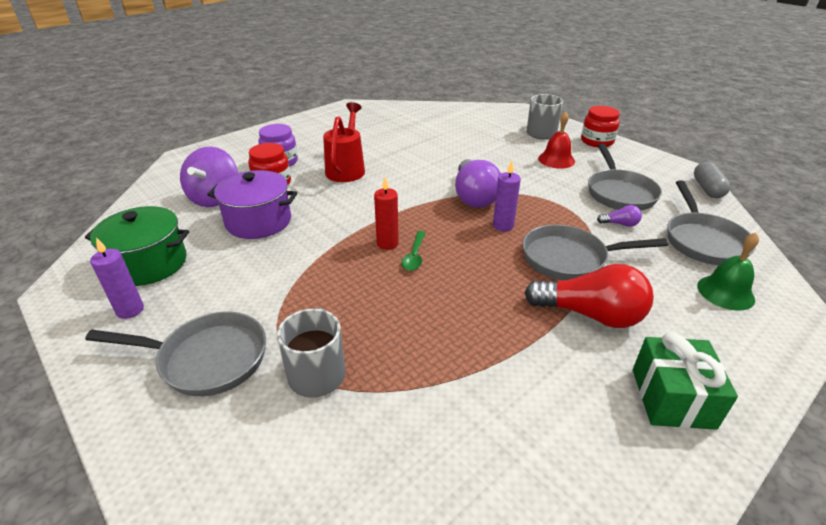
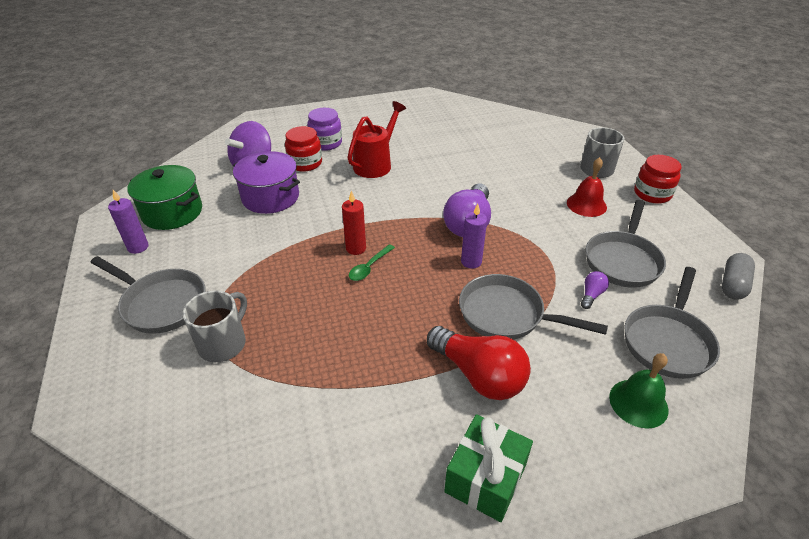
camera: 25 degrees right, 5 degrees up
(620, 224) = (591, 295): purple light bulb -> purple light bulb turned 90 degrees counterclockwise

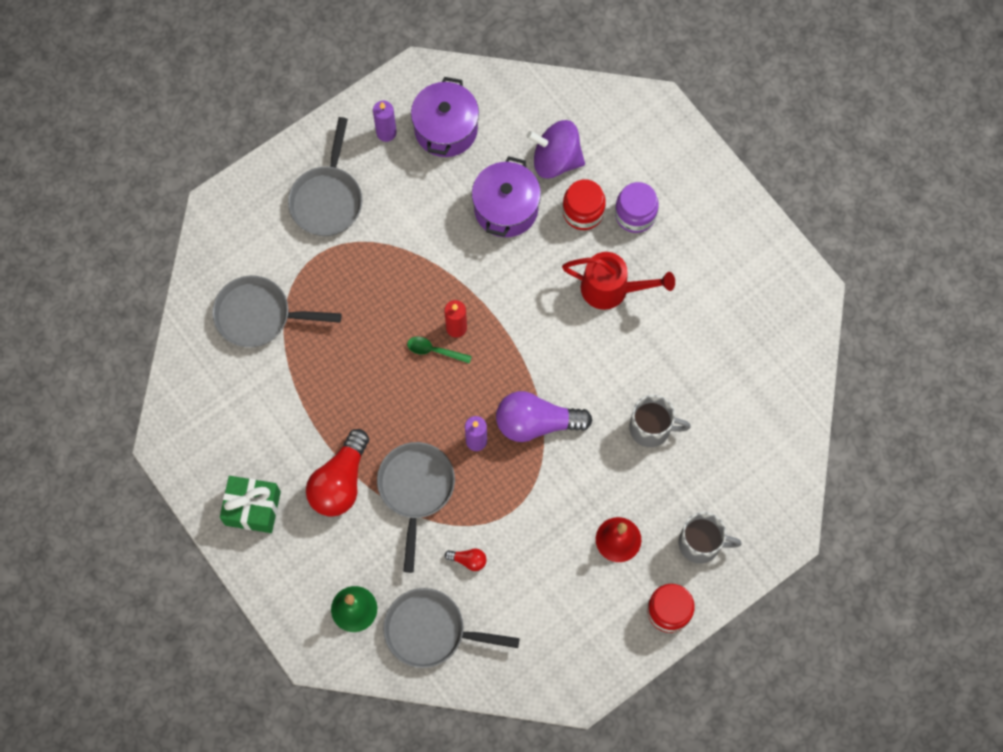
camera: 70 degrees right, 30 degrees up
(172, 212) = (446, 129): green pot -> purple pot
(223, 343) = (304, 274): grey mug -> grey mug (651, 428)
(591, 295) = (468, 560): purple light bulb -> red light bulb
(622, 260) = (531, 585): grey pan -> grey pan (258, 315)
(733, 284) = (531, 692): grey capsule -> none

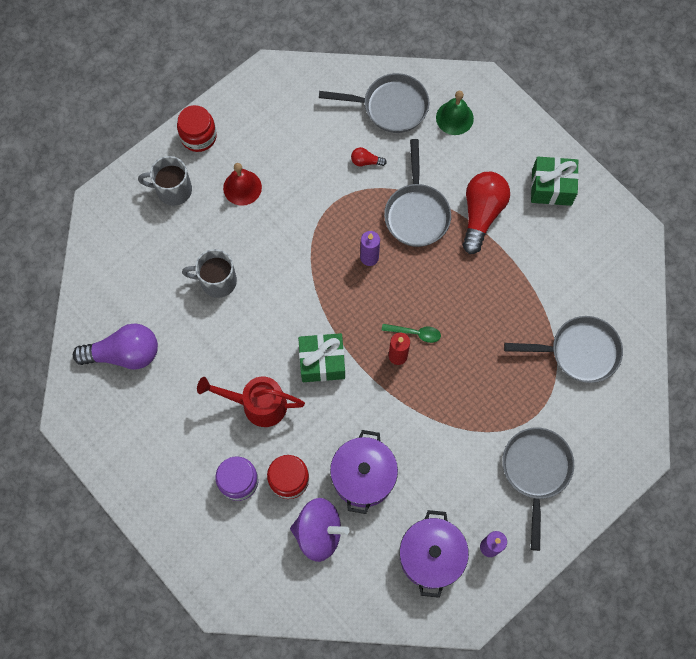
camera: 175 degrees right, 0 degrees up
(536, 423) = (318, 277): purple light bulb -> purple light bulb (124, 354)
(539, 328) = (322, 362): none -> green gift

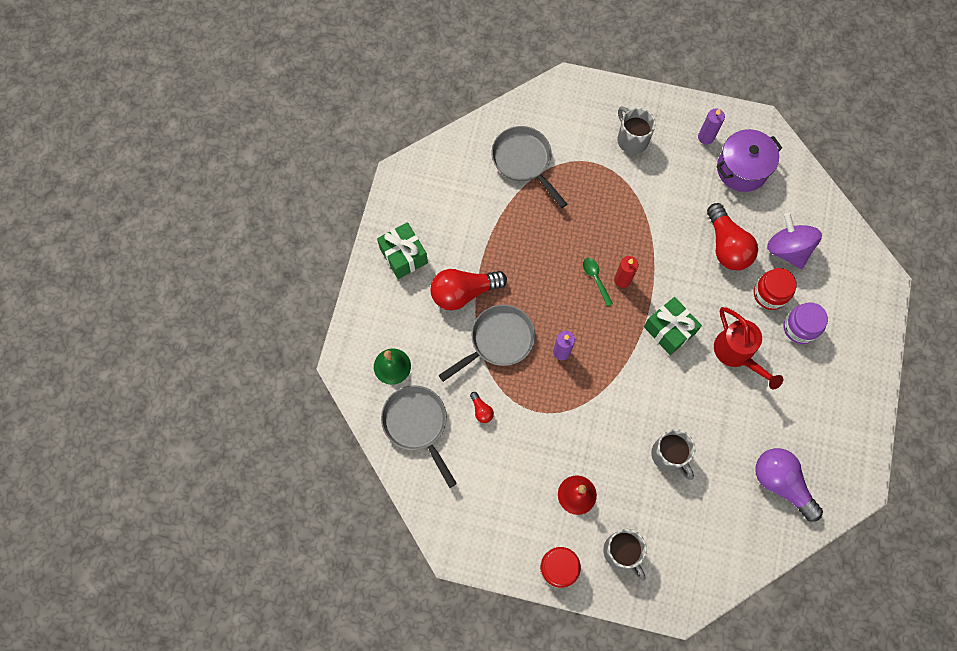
camera: 125 degrees left, 0 degrees up
(363, 476) = (726, 246): purple pot -> red light bulb
(536, 471) = (631, 139): grey pan -> grey mug

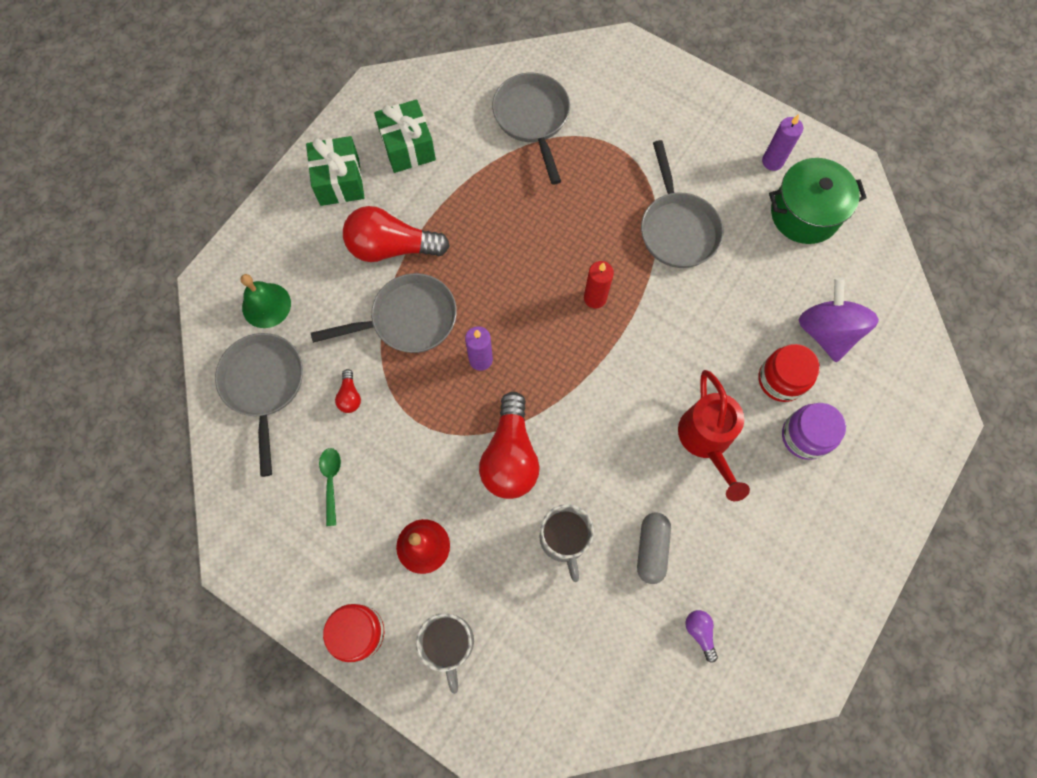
camera: 20 degrees right, 0 degrees up
(596, 279) = (562, 286): green spoon -> green spoon (331, 481)
(631, 139) = (677, 135): grey mug -> none
(659, 210) = (677, 229): none -> grey pan
(669, 330) = (629, 380): green gift -> green gift (407, 147)
(726, 246) = (747, 301): red light bulb -> red light bulb (510, 456)
(729, 440) = (651, 549): none -> grey capsule
(742, 169) = (804, 214): purple pot -> green pot
(781, 483) = (699, 632): purple light bulb -> purple light bulb, size x0.44

